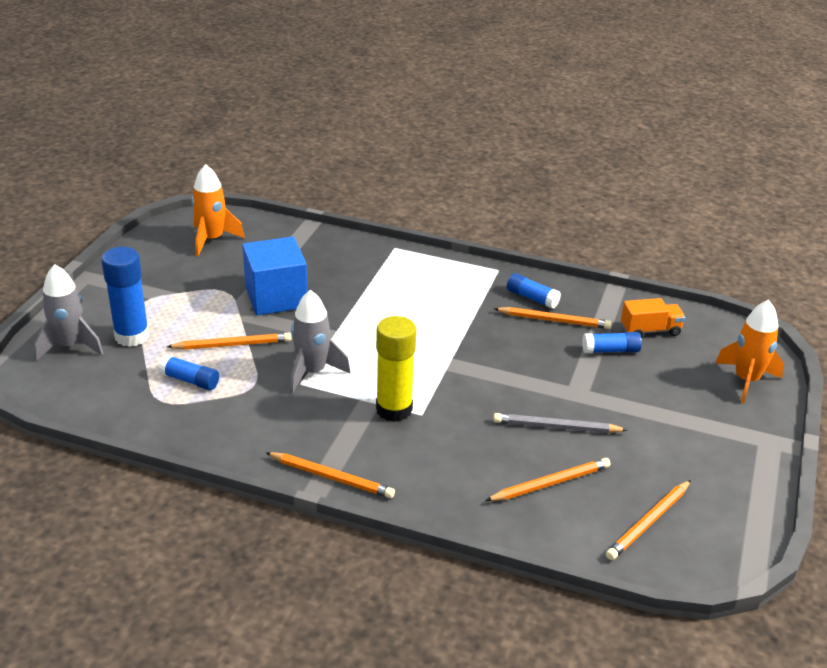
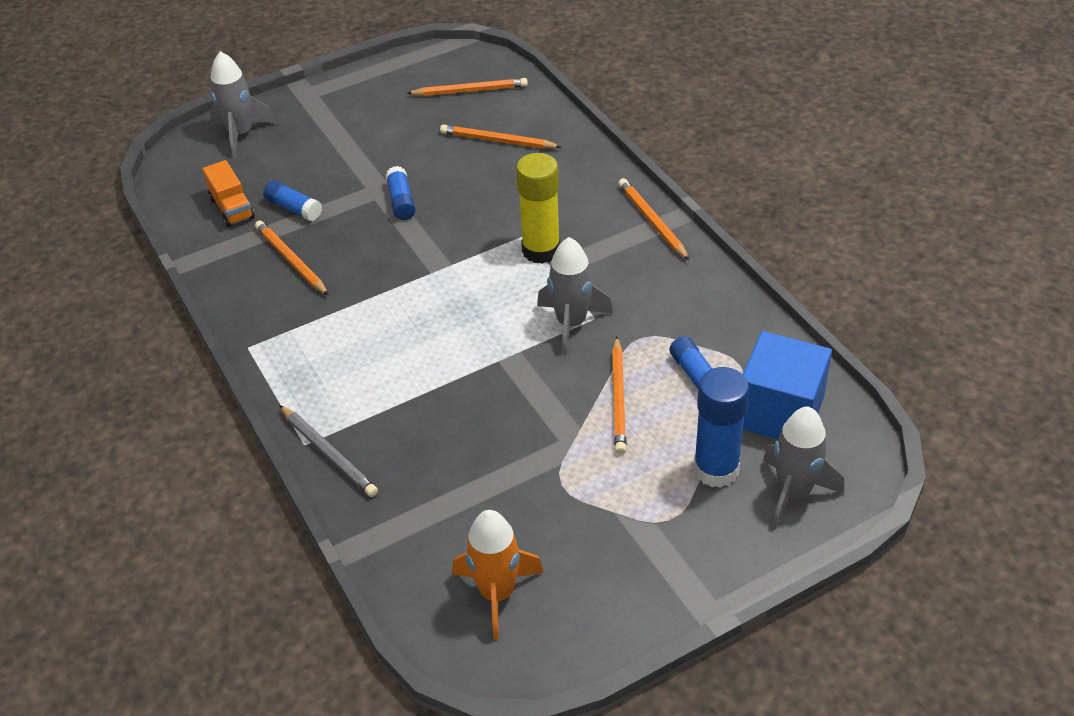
camera: 135 degrees left, 10 degrees up
(232, 345) = (618, 398): orange pencil -> orange pencil turned 120 degrees counterclockwise
(276, 297) = (514, 440): blue cube -> blue cube (779, 412)
(532, 298) = (271, 294): blue glue stick -> blue glue stick (401, 201)
(556, 427) = (435, 173): grey pencil -> grey pencil (328, 453)
(650, 330) = (232, 208): orange truck -> orange truck turned 150 degrees counterclockwise
(746, 380) = (241, 134): orange rocket -> grey rocket

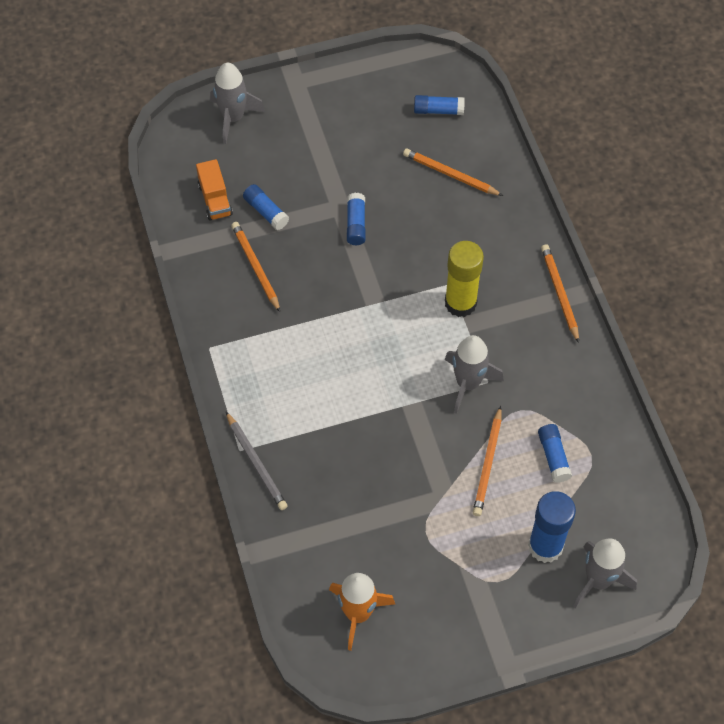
camera: 10 degrees right, 15 degrees up
(470, 91) = (438, 110): orange pencil -> blue glue stick
(779, 412) = (609, 506): blue cube -> none

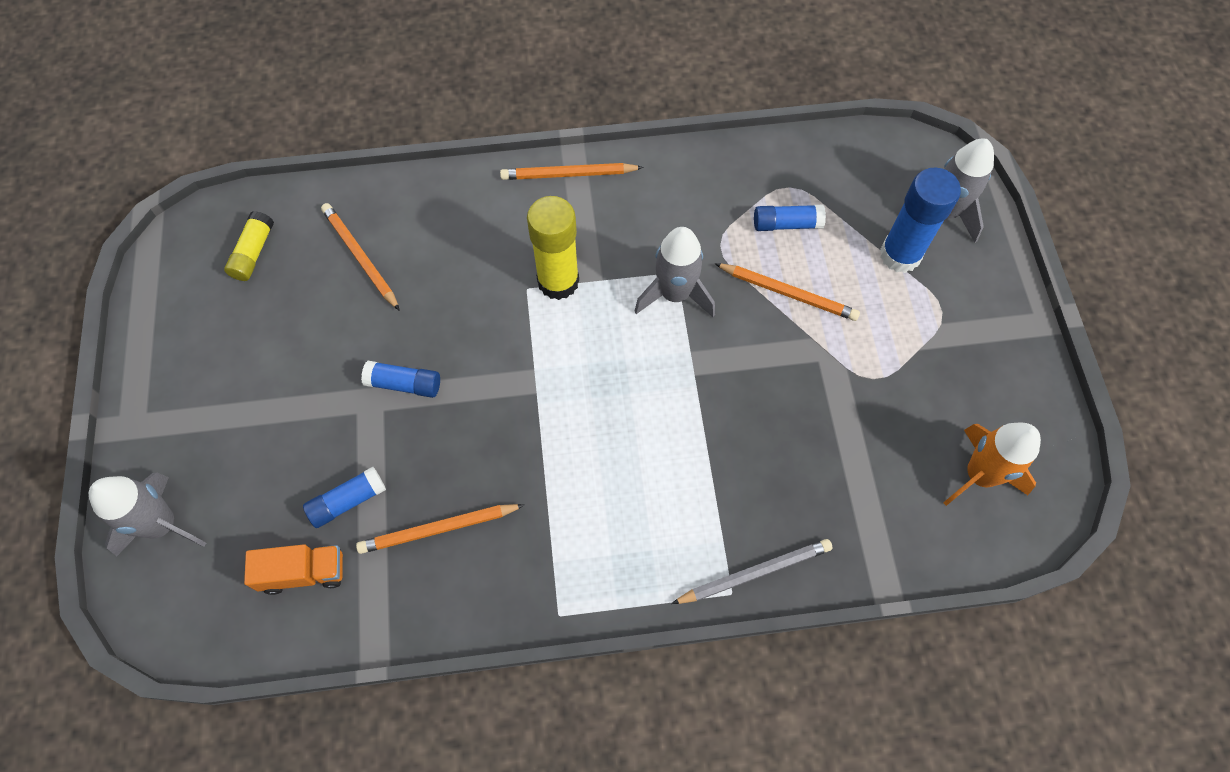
camera: 80 degrees left, 5 degrees up
(438, 110) = (253, 253): blue glue stick -> yellow glue stick
(450, 174) = (360, 257): orange pencil -> orange pencil turned 105 degrees clockwise

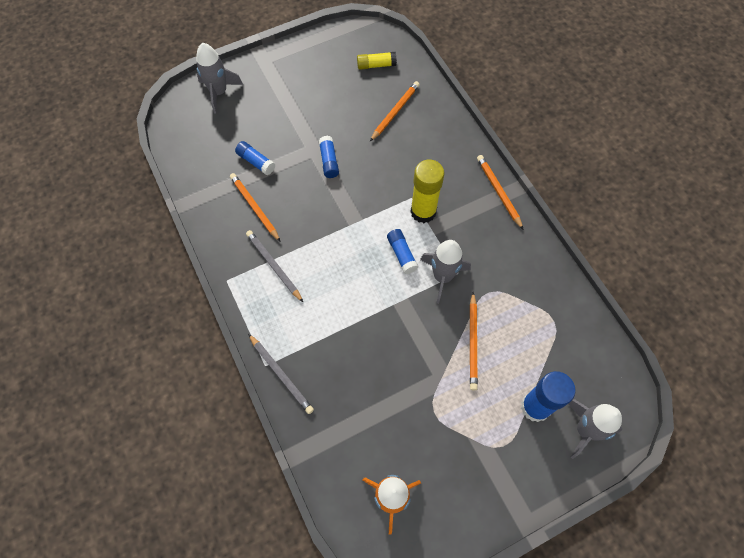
camera: 70 degrees right, 0 degrees up
(303, 572) = (214, 158): orange truck -> none
(562, 529) = (274, 266): none -> grey pencil
(786, 224) = (524, 327): blue glue stick -> blue glue stick (402, 254)

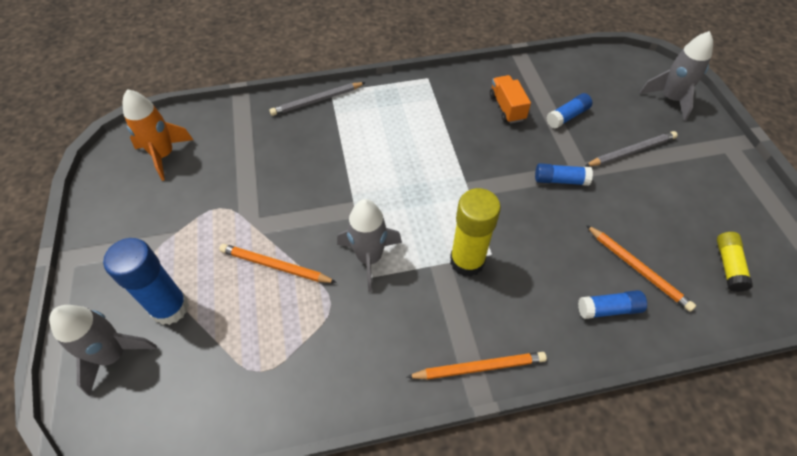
camera: 105 degrees right, 10 degrees down
(255, 207) = (507, 107): orange pencil -> orange truck
(274, 266) = (432, 112): grey pencil -> grey pencil (631, 151)
(402, 254) = (413, 223): blue glue stick -> blue glue stick (608, 309)

